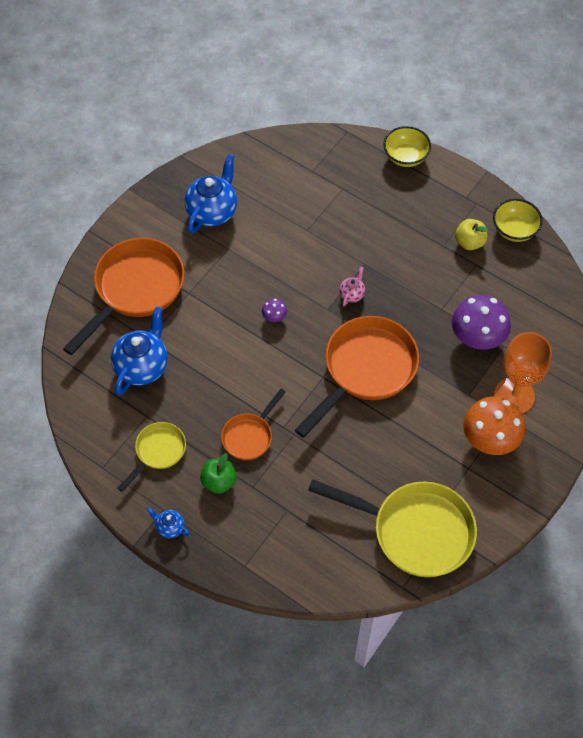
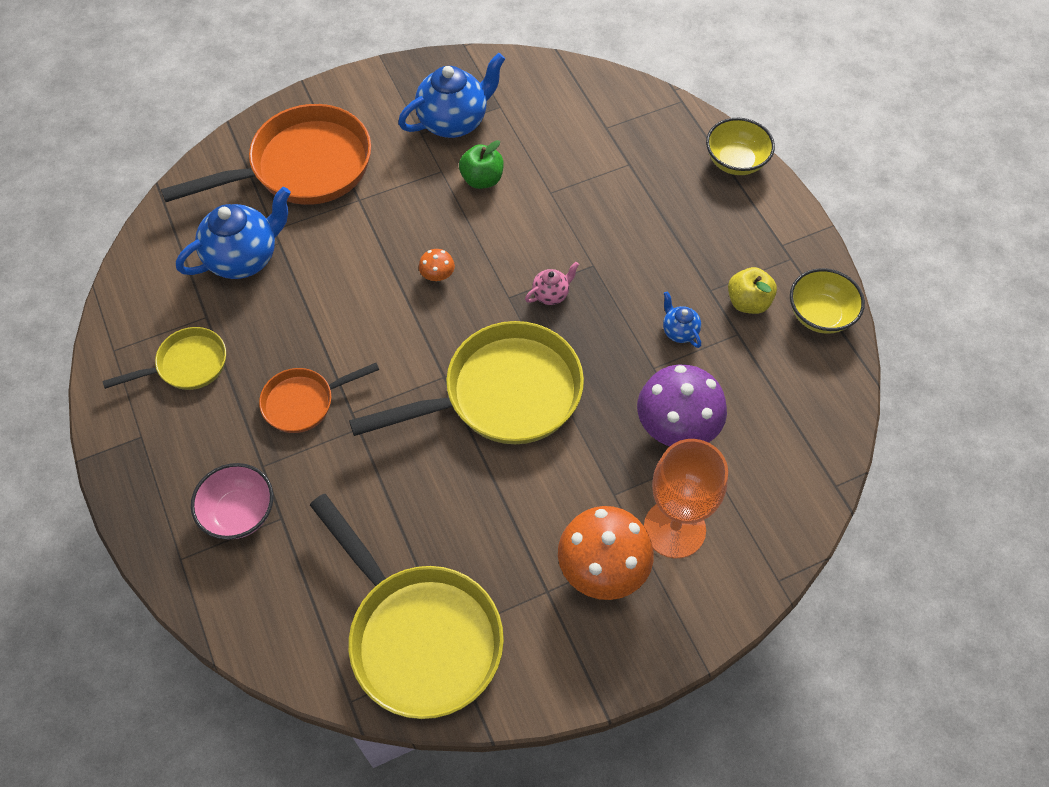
camera: 30 degrees right, 0 degrees up
(170, 527) = (132, 462): blue teapot -> blue teapot (679, 331)
(219, 481) = (228, 438): green apple -> green apple (482, 179)
(259, 521) = (239, 512): none -> pink bowl
(274, 317) = (437, 275): purple mushroom -> orange mushroom
(365, 370) = (502, 395): orange pan -> yellow pan

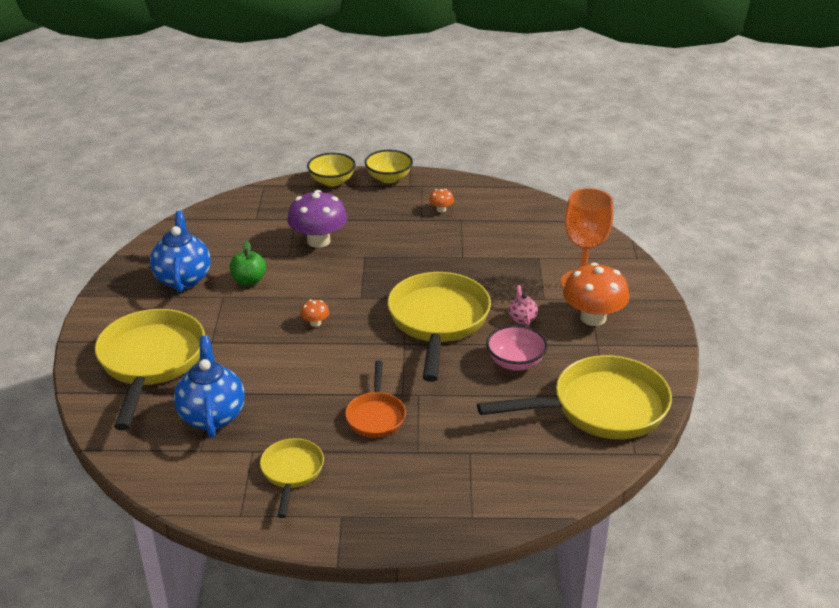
camera: 65 degrees left, 25 degrees down
(239, 512) = (450, 474): pink bowl -> pink bowl (515, 362)
(302, 167) = (151, 362): orange pan -> yellow pan
(551, 294) = (373, 279): pink teapot -> pink teapot (522, 319)
(677, 426) = (511, 261): purple mushroom -> purple mushroom (318, 241)
(679, 331) = (443, 239): blue teapot -> none
(748, 302) = (441, 209): yellow apple -> orange mushroom
(820, 315) = (469, 189): yellow bowl -> yellow bowl (389, 178)

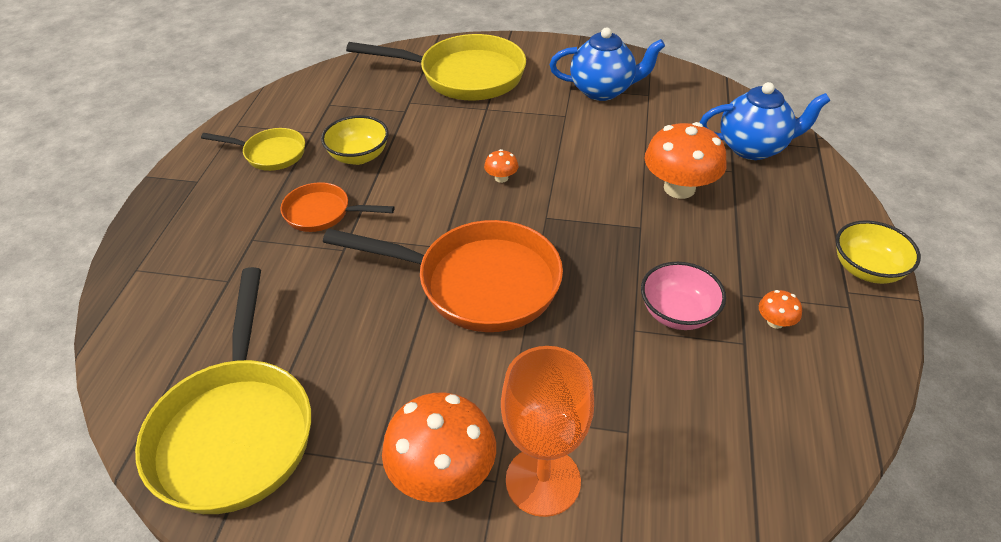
camera: 100 degrees right, 10 degrees up
(212, 415) = (372, 110): blue teapot -> blue teapot (753, 148)
(249, 281) = (593, 133): green apple -> none
(318, 241) = (679, 188): purple mushroom -> orange mushroom
(332, 181) = (842, 208): yellow bowl -> yellow bowl (359, 156)
(438, 322) = (478, 283): yellow pan -> orange pan
(515, 362) = (367, 351): pink bowl -> pink bowl (678, 313)
(522, 319) = (462, 376): pink teapot -> none

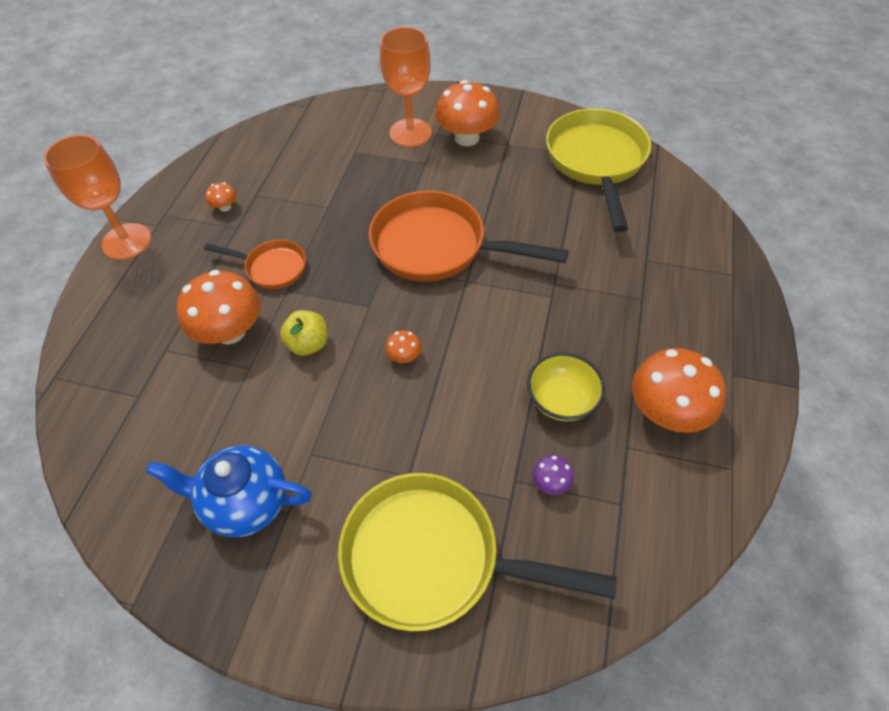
camera: 175 degrees left, 10 degrees up
(270, 154) = (666, 411): yellow pan -> orange mushroom
(323, 213) = (583, 323): orange pan -> orange pan (272, 268)
(378, 111) = (550, 482): none -> purple mushroom
(596, 182) = (308, 344): none -> yellow apple
(678, 313) = (291, 216): pink bowl -> none
(753, 148) = (122, 381): blue teapot -> none
(867, 269) = (126, 241): yellow bowl -> orange goblet

